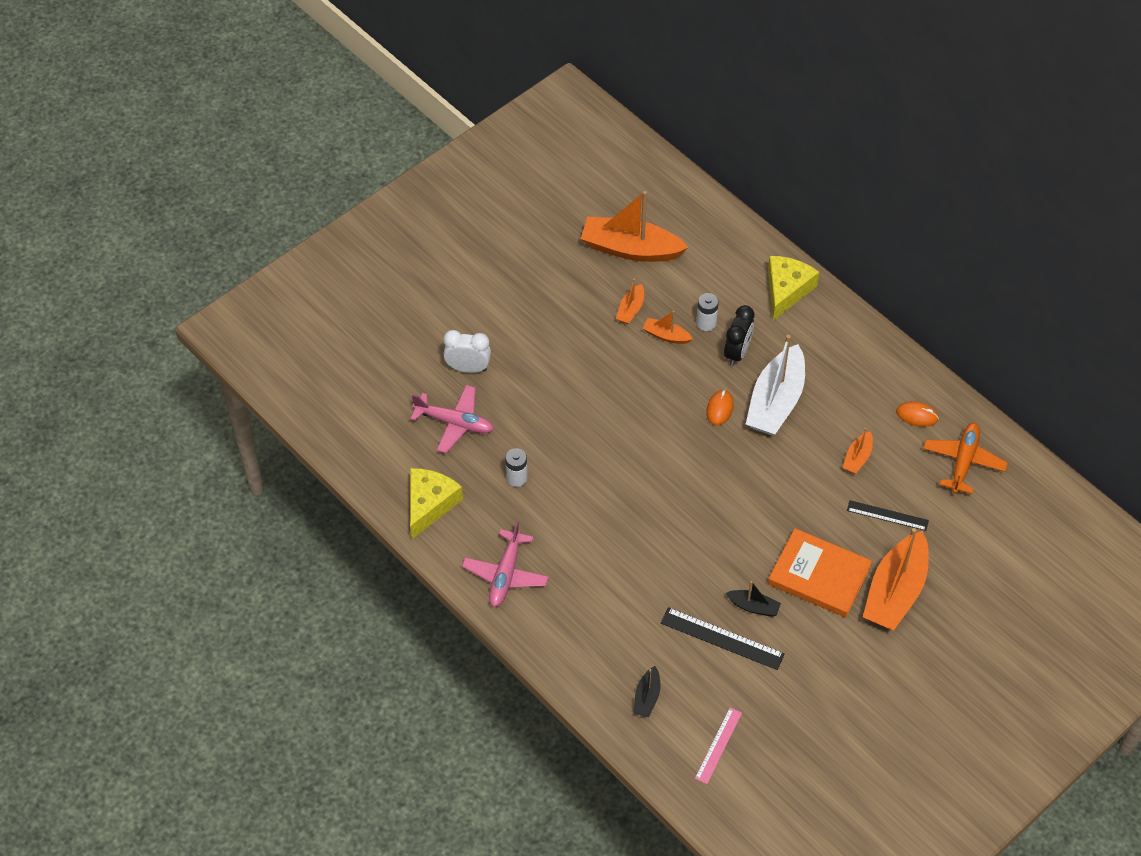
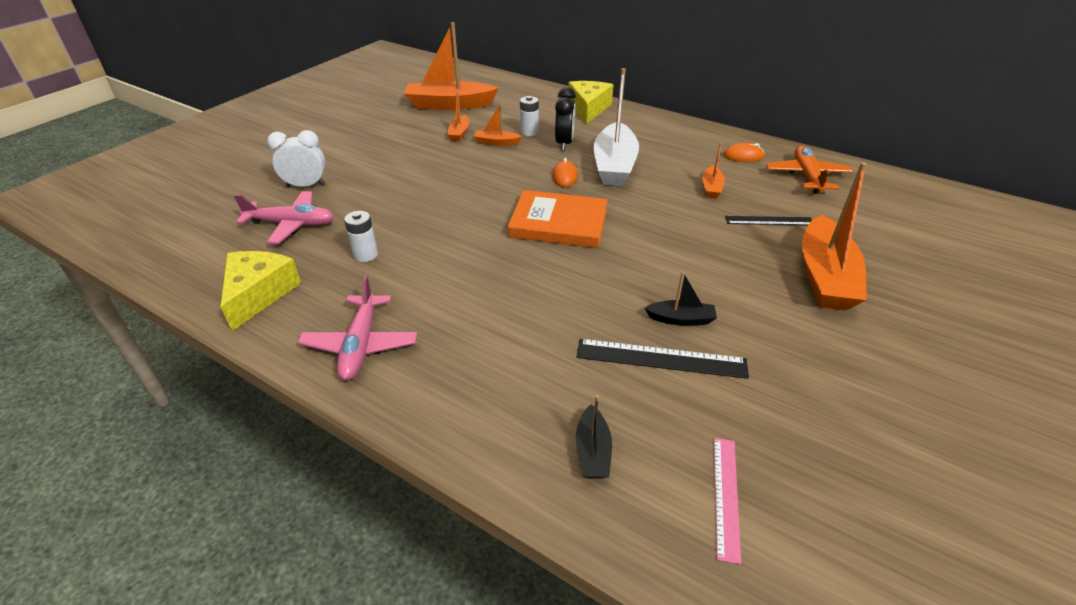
camera: 15 degrees left, 15 degrees down
(819, 575) = (735, 278): orange book -> orange book (558, 223)

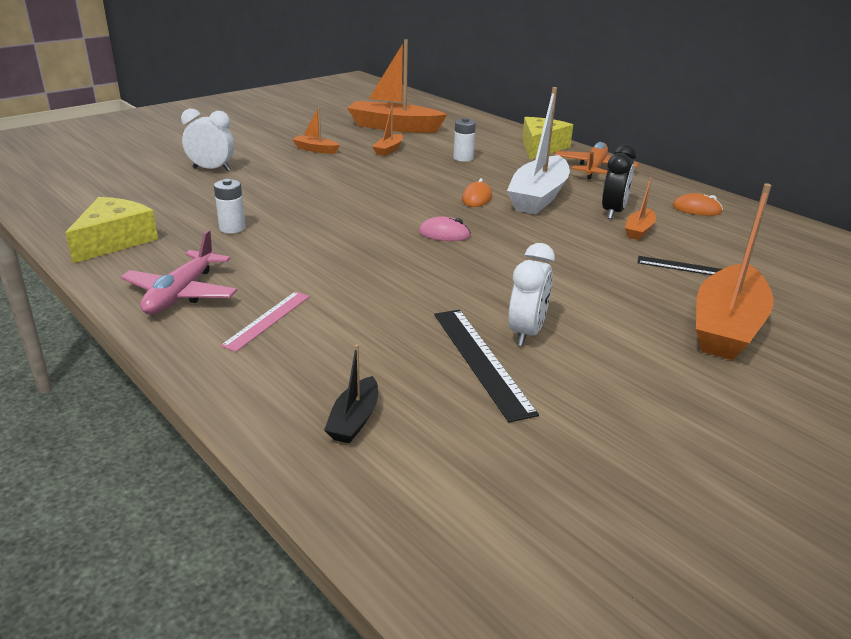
camera: 15 degrees right, 10 degrees down
(291, 224) = (179, 195): pink plane -> none
(496, 143) = (422, 162): orange boat -> orange boat (315, 150)
(558, 223) = (444, 234): orange book -> pink mouse
(564, 143) = (495, 172): black clock -> black clock (613, 212)
(661, 358) = (481, 360): black ruler -> black ruler turned 45 degrees clockwise
(681, 319) = (526, 333): black boat -> white clock
(726, 496) = (475, 488): pink ruler -> pink ruler (267, 320)
(806, 176) = (764, 237): orange plane -> orange plane (594, 168)

